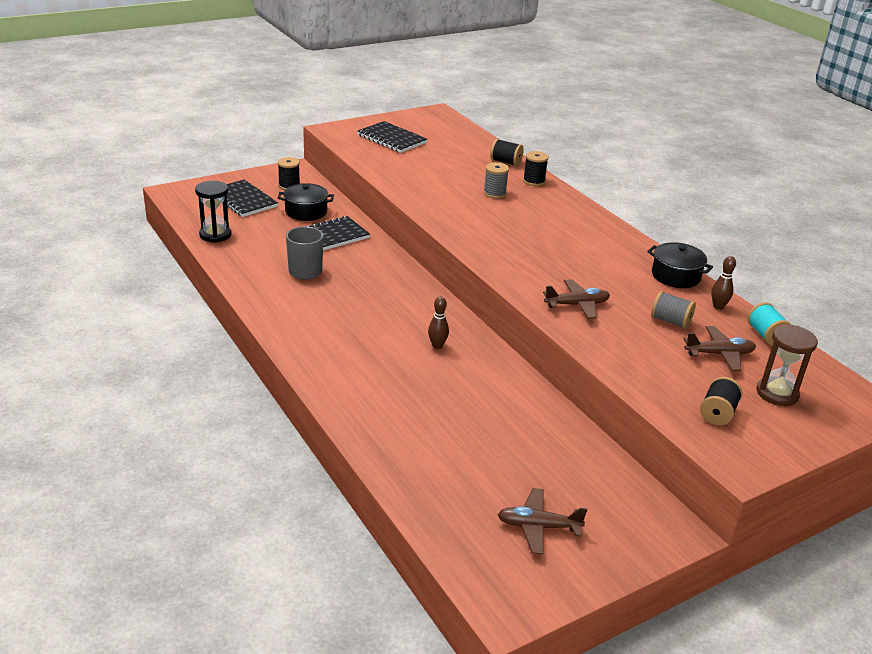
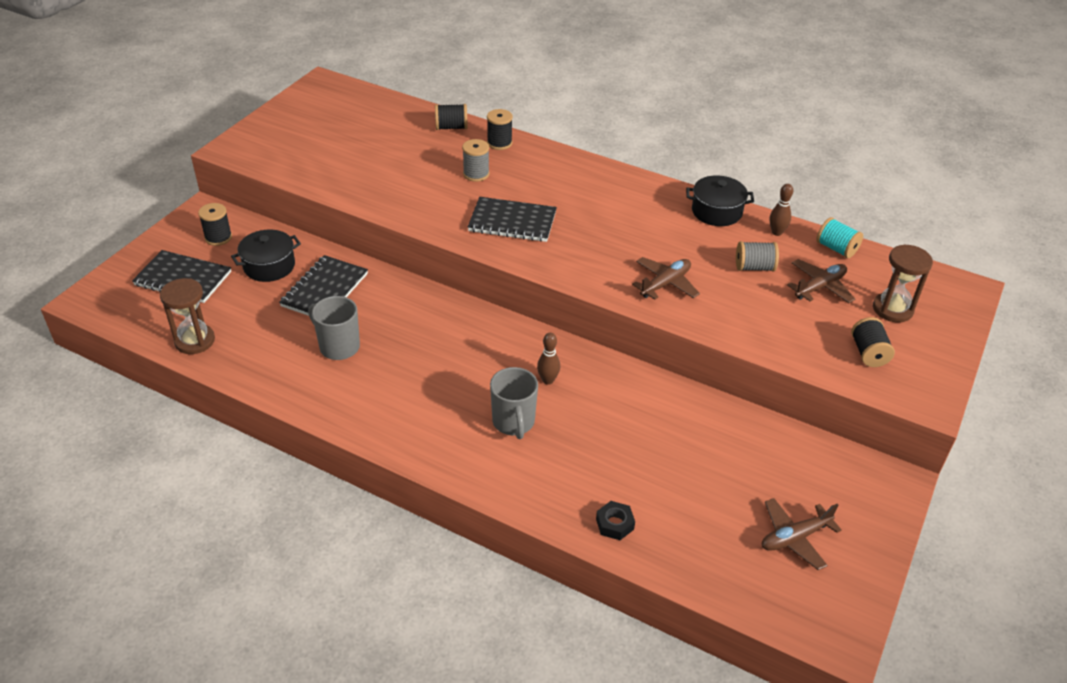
camera: 30 degrees left, 10 degrees up
(215, 235) = (195, 341): black hourglass -> brown hourglass
(383, 360) = (513, 422): none -> grey mug
(391, 139) = (307, 138): black notebook -> black notebook (512, 222)
(395, 452) = (614, 524): none -> black nut

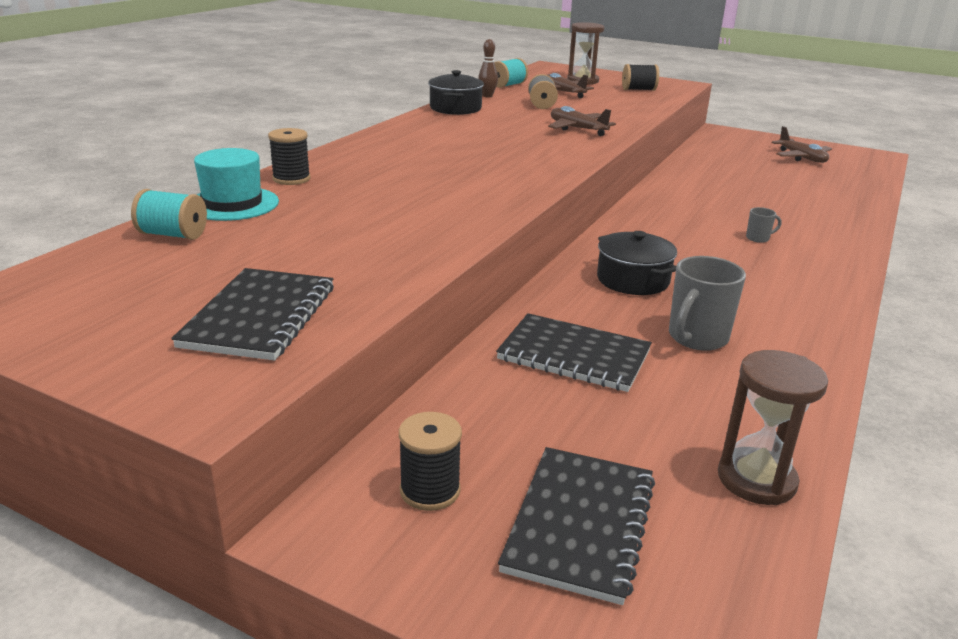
camera: 90 degrees left, 15 degrees down
(269, 266) = (520, 414): black pot -> black pot (633, 280)
(403, 116) = (173, 235): none -> turquoise spool
(451, 127) = (232, 204): black spool -> turquoise hat
(476, 174) = (368, 192): grey spool -> none
(512, 222) = (481, 177): black notebook -> black notebook (260, 317)
(513, 422) = (758, 238): grey mug -> grey mug, size x0.49
(548, 380) = (686, 222): brown bowling pin -> none
(614, 524) = (846, 205): black nut -> none

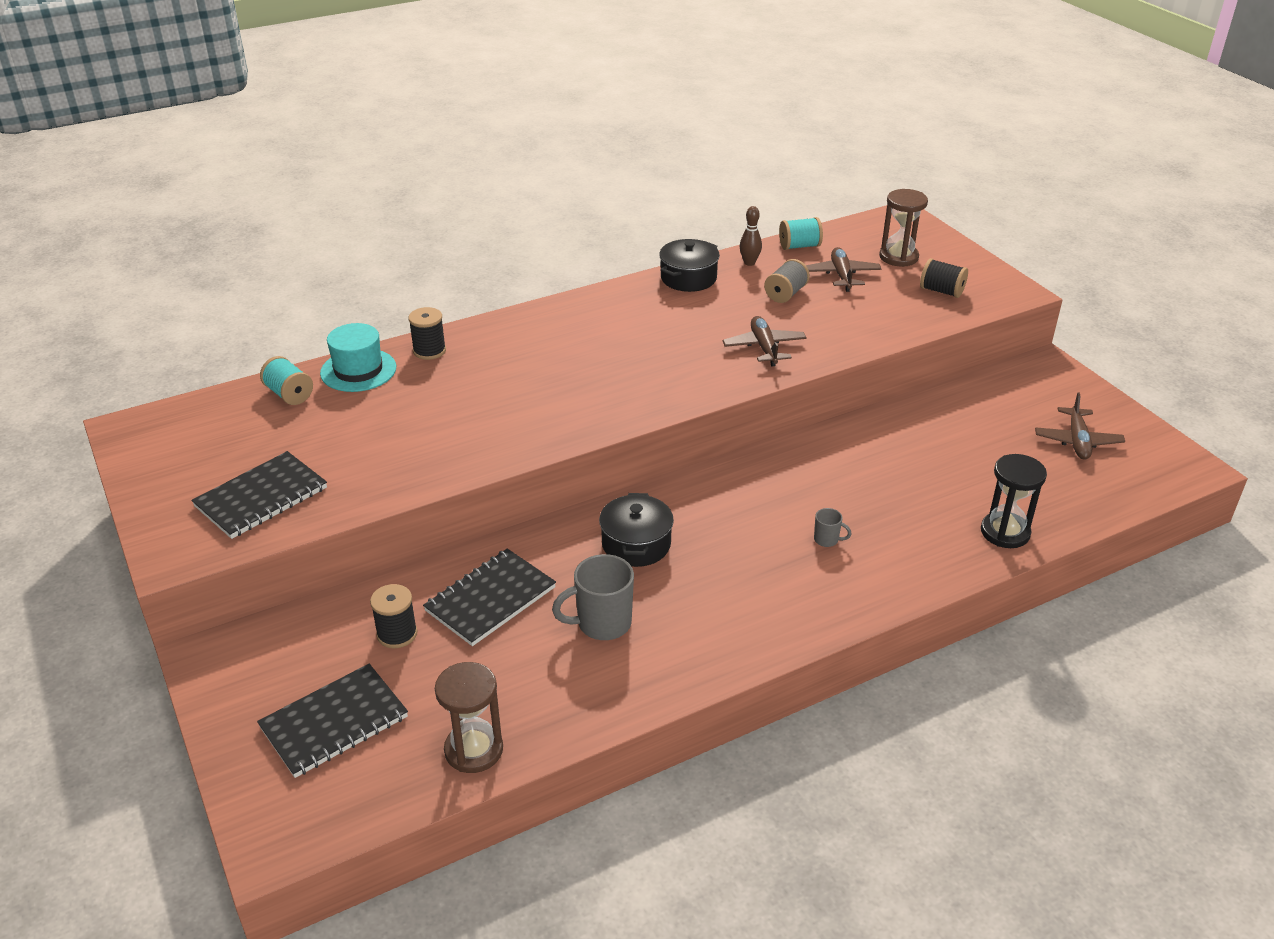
camera: 35 degrees right, 10 degrees up
(430, 490) = (283, 660): black spool -> black spool (397, 634)
(574, 355) = (490, 599): black notebook -> black notebook turned 75 degrees clockwise
(849, 205) = (1005, 532): none -> black hourglass

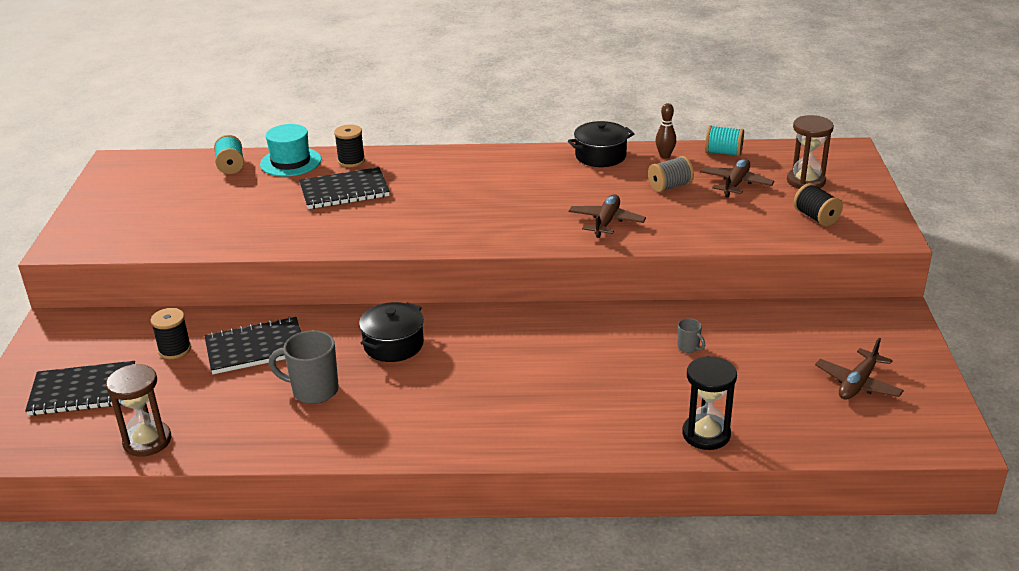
camera: 30 degrees right, 5 degrees down
(261, 497) = (147, 226): black notebook -> black notebook (344, 191)
(827, 540) = (544, 389): grey mug -> grey mug (689, 347)

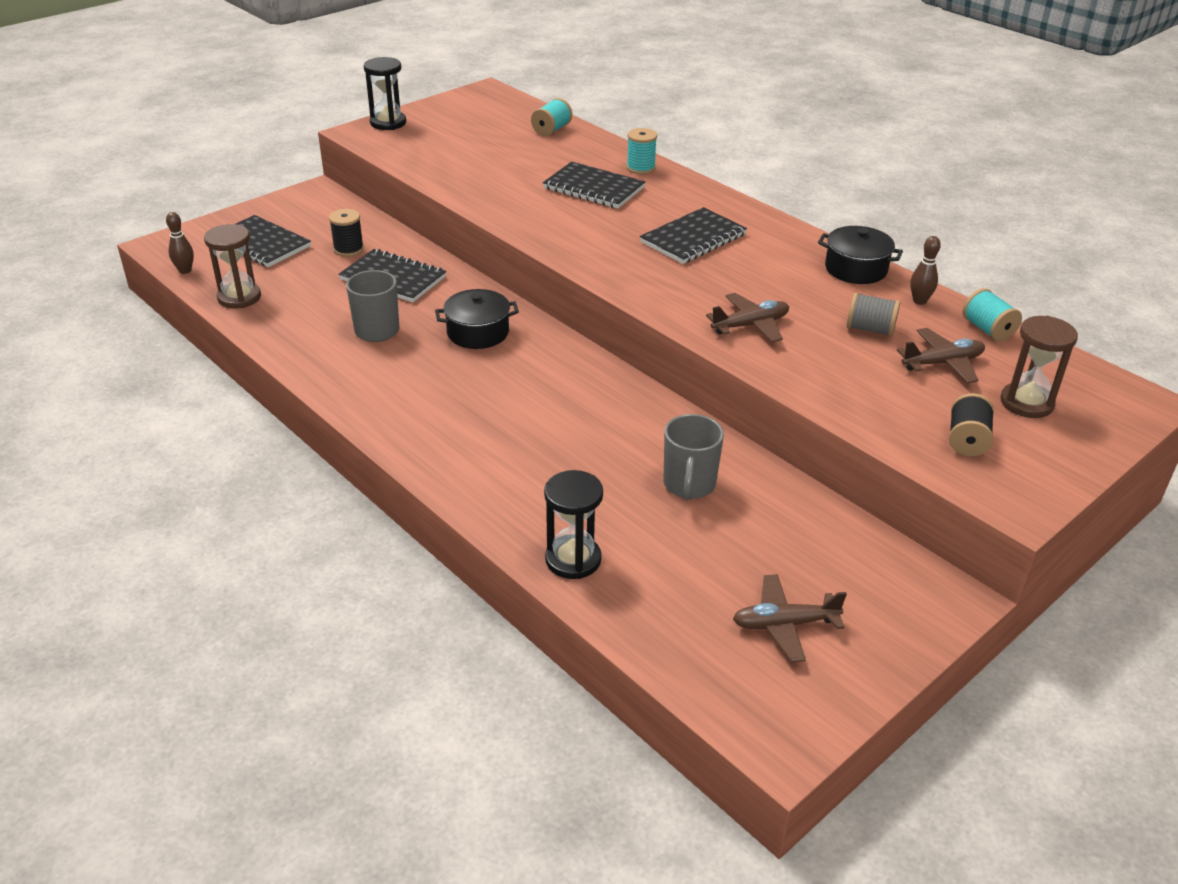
camera: 45 degrees right, 5 degrees up
(49, 454) = (185, 271): none -> brown bowling pin
(75, 226) = (388, 123): none -> black hourglass
(290, 162) = (596, 147): turquoise hat -> none
(351, 161) = (640, 168): black spool -> turquoise spool
(474, 189) = (693, 238): none -> black notebook
(689, 347) = (689, 485): grey mug -> grey mug, size x2.03

